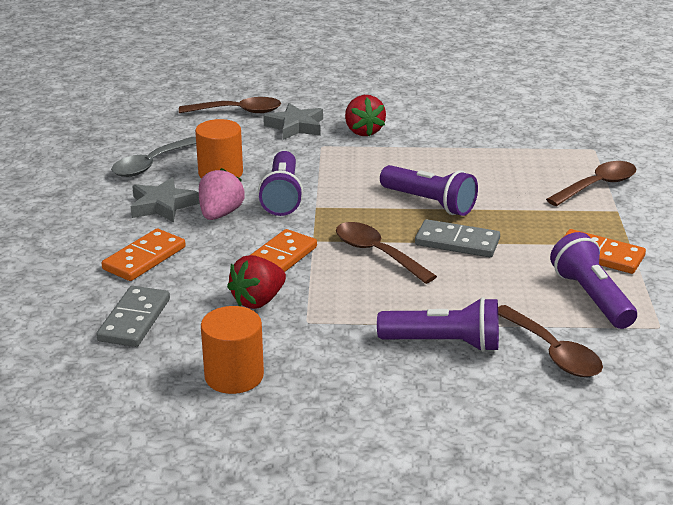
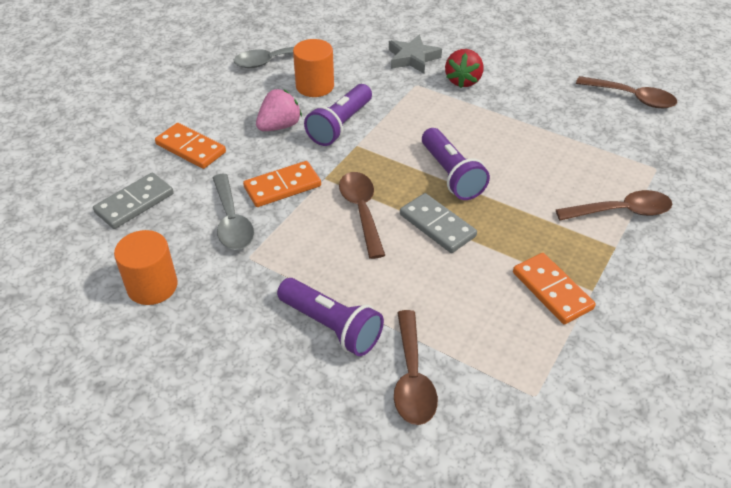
camera: 30 degrees right, 15 degrees up
(144, 258) = (191, 148): orange domino -> orange domino turned 60 degrees clockwise
(162, 205) = (246, 103): grey star -> none
(238, 111) = (381, 29): brown spoon -> brown spoon (632, 98)
(258, 301) = (232, 221): red strawberry -> grey spoon
(591, 297) = (501, 334): purple flashlight -> none

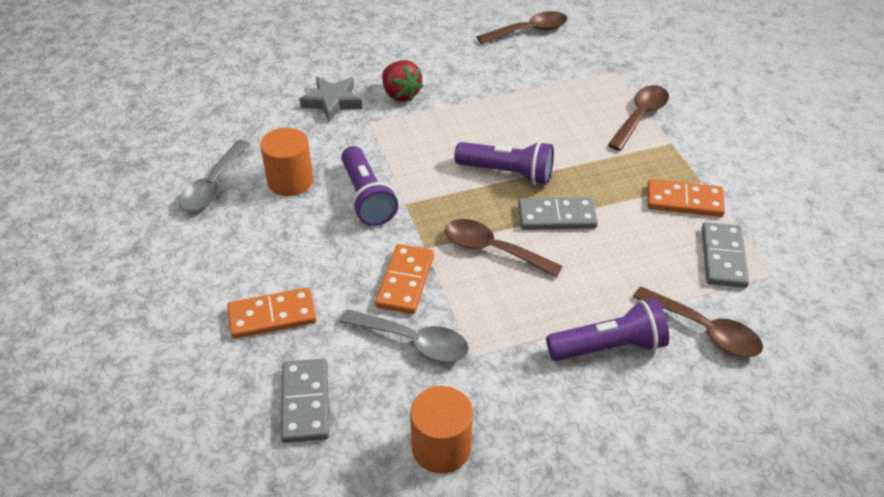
camera: 50 degrees left, 0 degrees up
(279, 126) = (318, 236): pink strawberry -> none
(513, 349) = (723, 257): none -> grey domino

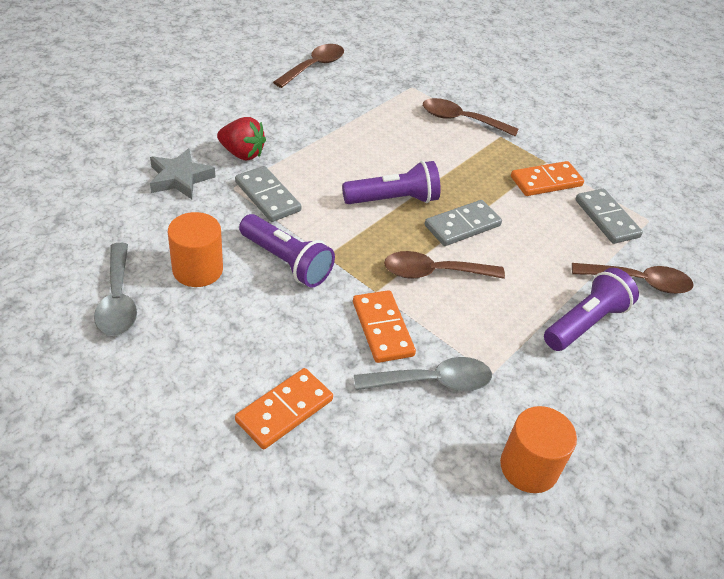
camera: 35 degrees left, 0 degrees up
(305, 402) = (382, 481): grey domino -> grey domino (267, 196)
(640, 116) = (461, 120): brown spoon -> brown spoon turned 75 degrees counterclockwise

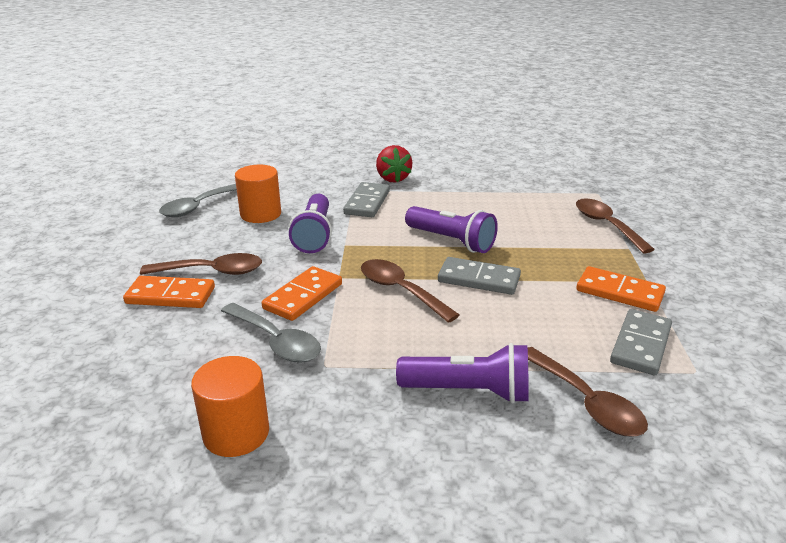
camera: 55 degrees right, 15 degrees down
(180, 178) = (333, 174): grey star -> none
(314, 66) = (532, 158): brown spoon -> brown spoon (212, 271)

